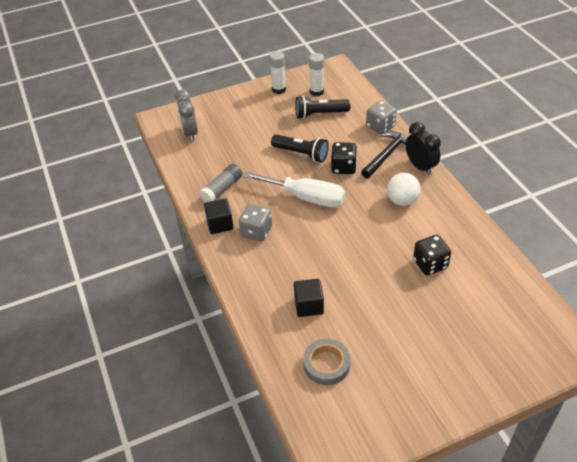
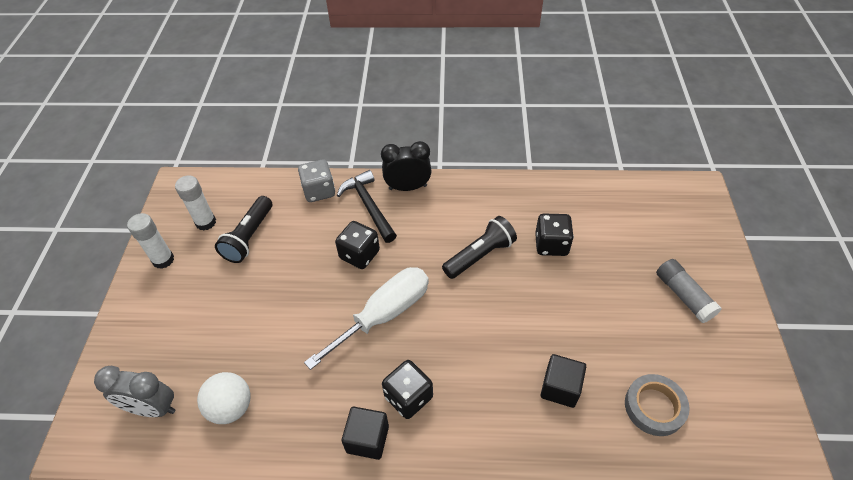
camera: 65 degrees left, 5 degrees up
(222, 189) = (302, 409): grey glue stick -> grey glue stick (683, 296)
(256, 231) = (408, 397): grey dice -> black dice
(301, 154) = (304, 286): black flashlight -> black flashlight (480, 255)
(402, 201) = (448, 226): white ball -> white ball (231, 407)

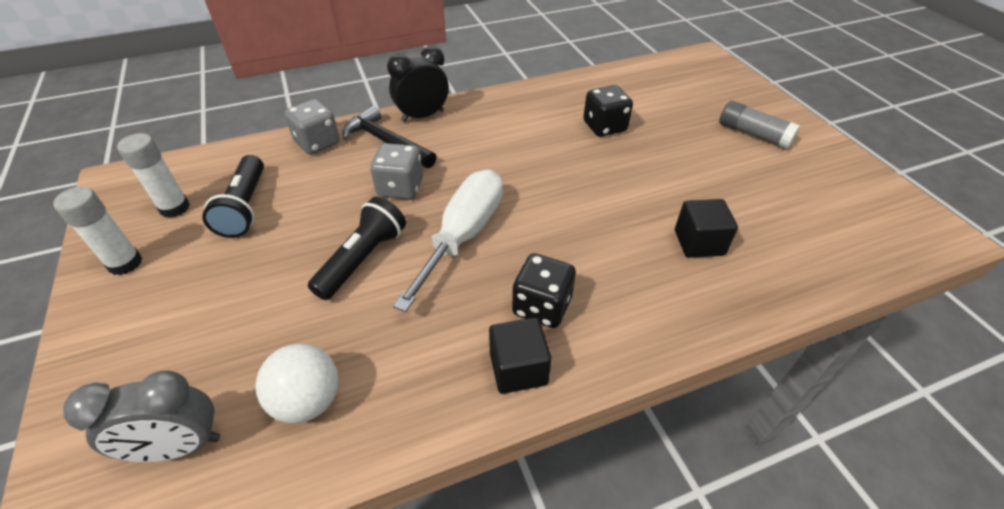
camera: 25 degrees left, 5 degrees down
(359, 255) = (400, 188): black dice -> grey dice
(480, 255) = (538, 153): black flashlight -> black flashlight (363, 259)
(654, 407) = (797, 229): grey tape -> none

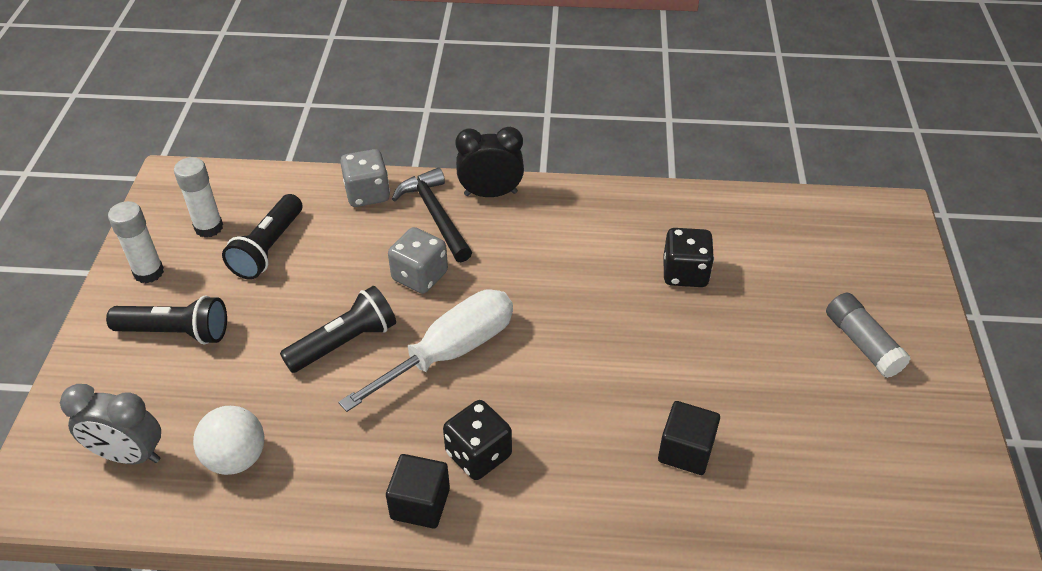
camera: 25 degrees right, 0 degrees up
(181, 306) = (176, 332): none -> black flashlight

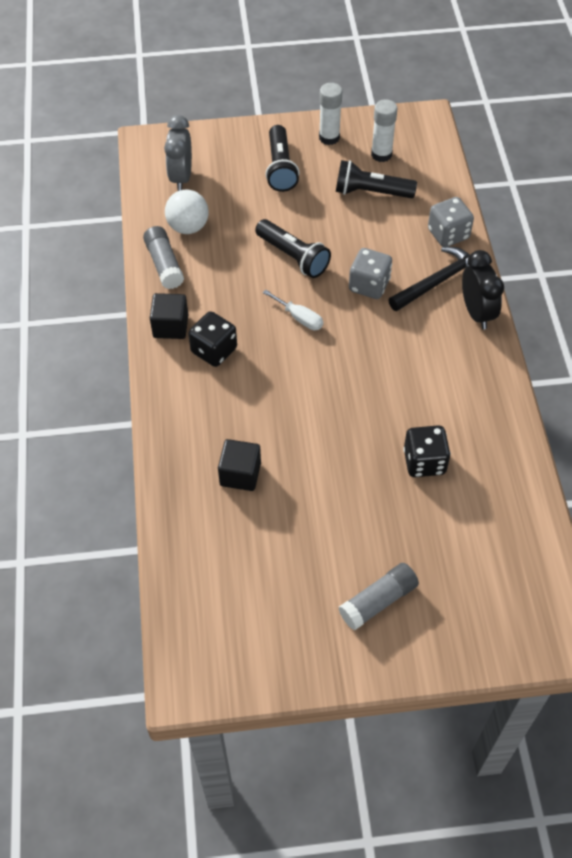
camera: 80 degrees right, 10 degrees up
(298, 498) = (164, 264): none -> grey glue stick
(450, 352) = (299, 318): white screwdriver -> white screwdriver, size x0.48

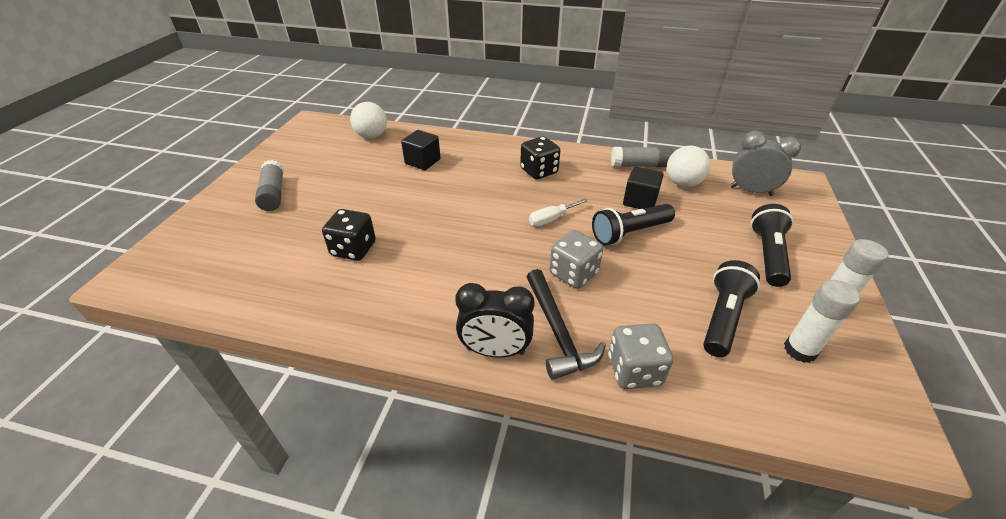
camera: 110 degrees right, 15 degrees down
(170, 326) = (572, 158): black cube -> black cube (640, 201)
(199, 567) = (372, 136): none -> white ball
(280, 168) = (767, 255): black flashlight -> black flashlight turned 90 degrees clockwise

